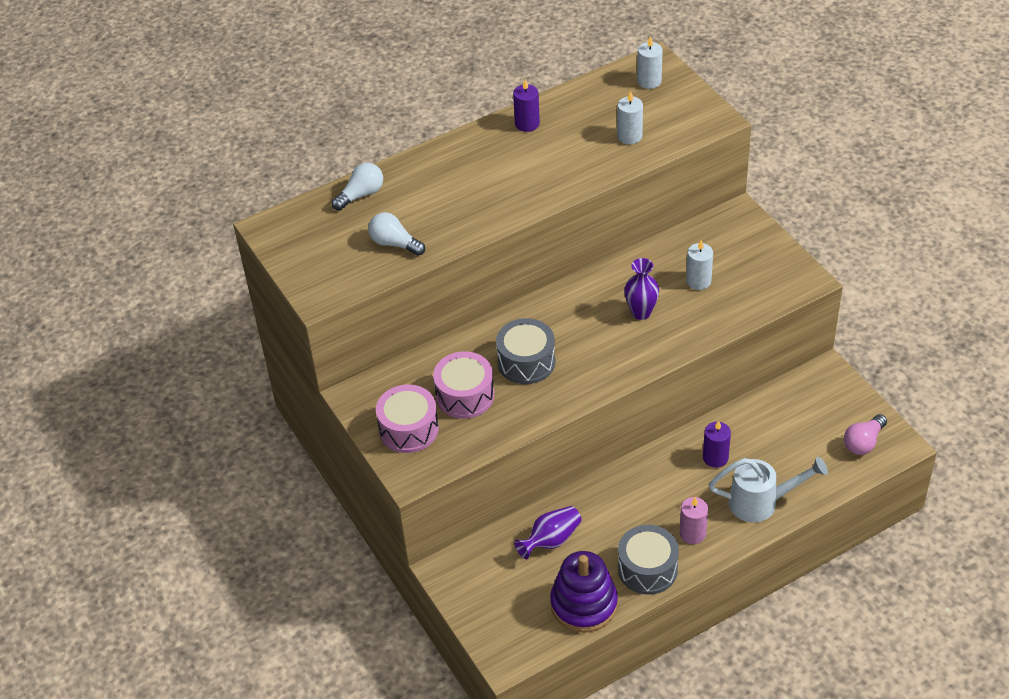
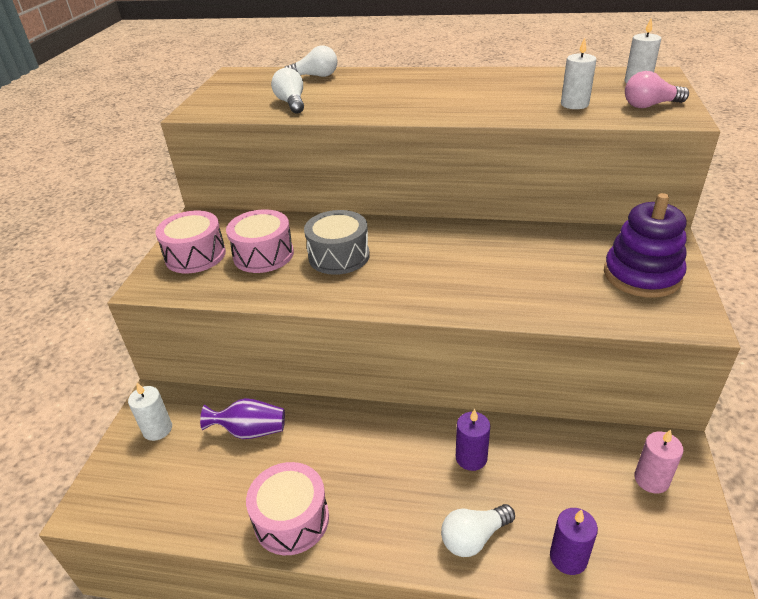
camera: 40 degrees right, 10 degrees down
(527, 124) = (493, 77): purple candle -> purple candle (568, 557)
(584, 604) = (202, 509): purple stacking toy -> purple stacking toy (642, 275)
(641, 312) = (481, 268): purple vase -> none
(647, 569) = (291, 519): grey drum -> pink drum
(692, 533) = (371, 516): pink candle -> pink candle (651, 479)
(698, 281) = (566, 270): white candle -> white candle (157, 429)
(762, 503) = (474, 537): white watering can -> white light bulb
(863, 442) = (662, 554): pink light bulb -> pink light bulb (650, 105)

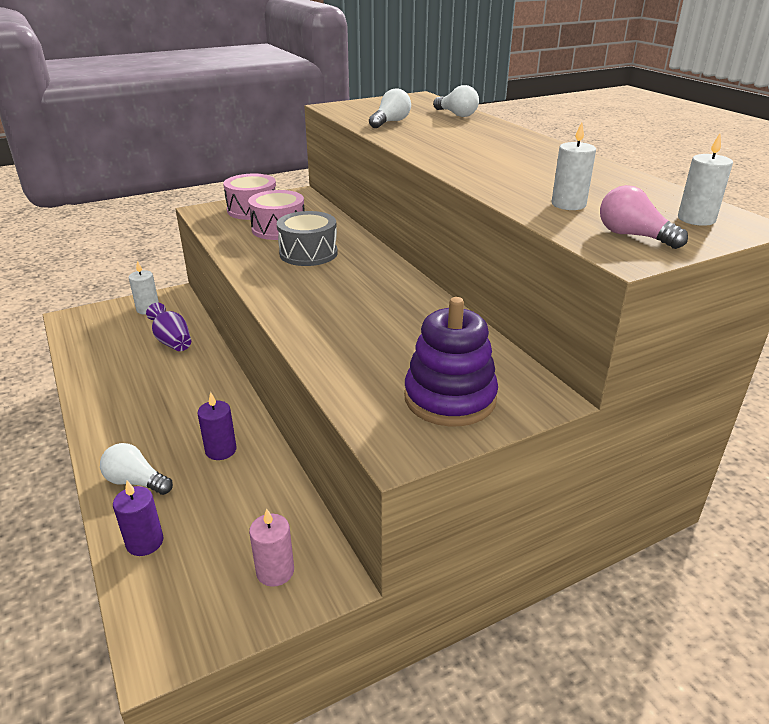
camera: 50 degrees right, 5 degrees down
(291, 519) = (104, 392): pink drum -> none

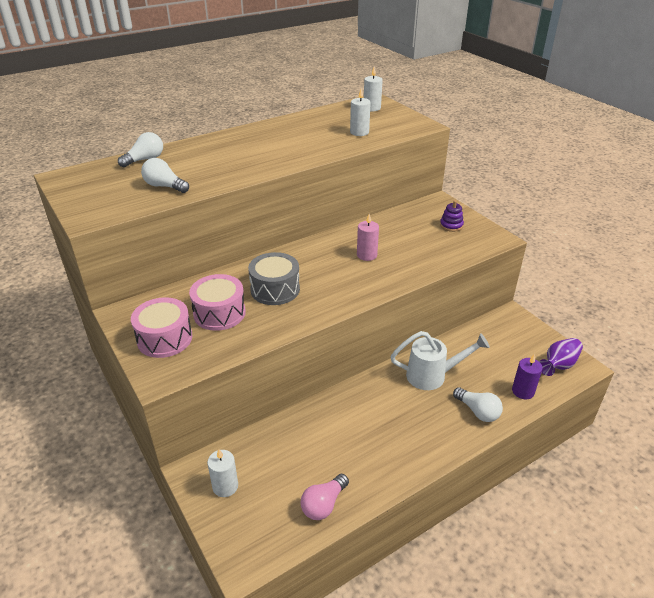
camera: 95 degrees left, 5 degrees up
(136, 482) = (477, 411): white light bulb -> white light bulb turned 60 degrees counterclockwise
(172, 342) = (293, 444): purple vase -> purple vase (559, 365)
(221, 450) = (433, 376): purple candle -> white watering can
(275, 571) = (516, 335): pink candle -> pink candle (367, 255)
(450, 398) = (451, 225): purple stacking toy -> purple stacking toy, size x0.49
(633, 236) = (399, 122): pink light bulb -> pink light bulb (324, 504)

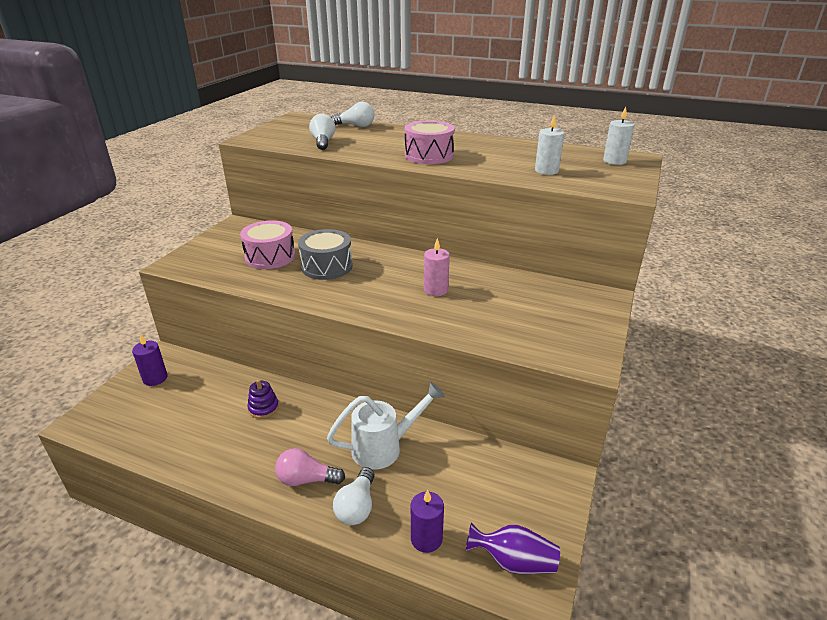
camera: 55 degrees right, 5 degrees down
(165, 338) = (219, 249): pink drum -> pink drum (429, 155)
(225, 486) = (155, 378): white candle -> purple candle
(324, 504) = (160, 441): pink light bulb -> pink light bulb (306, 479)
(433, 376) = (385, 447): white watering can -> white watering can turned 75 degrees counterclockwise
(451, 225) = (566, 320): purple stacking toy -> purple stacking toy (263, 408)

